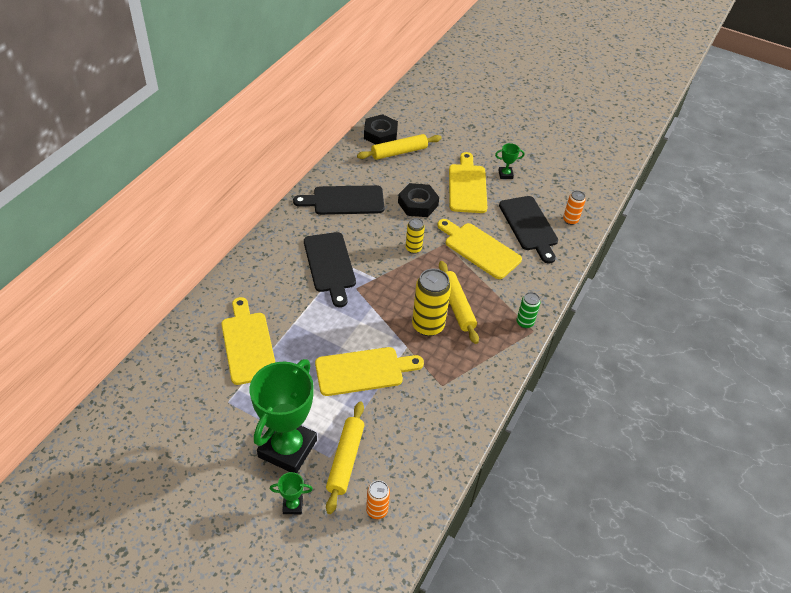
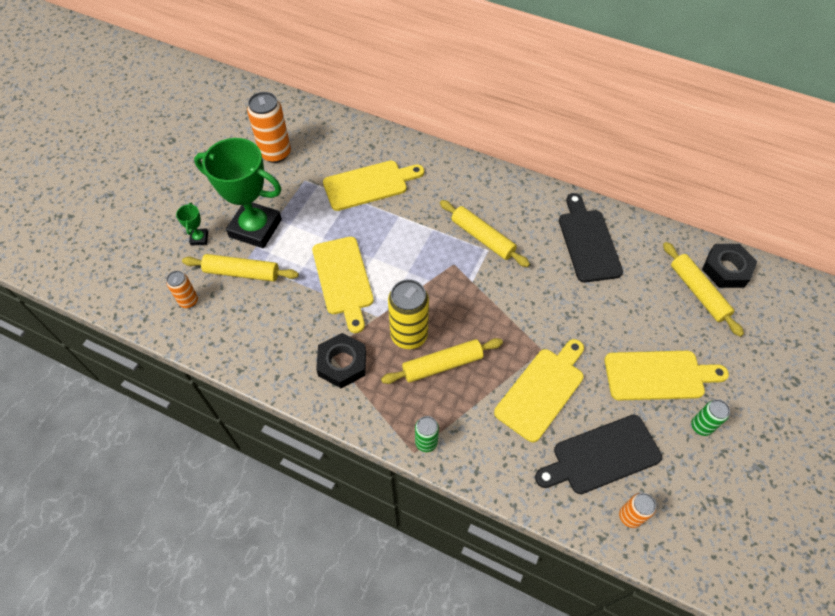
camera: 90 degrees right, 10 degrees up
(179, 430) = (275, 153): none -> orange can
(330, 265) = (482, 238): black cutting board -> yellow rolling pin
(413, 248) = (526, 316): yellow can -> none
(418, 204) = (605, 318): black nut -> black nut (342, 363)
(505, 174) = (701, 426): green trophy -> green can

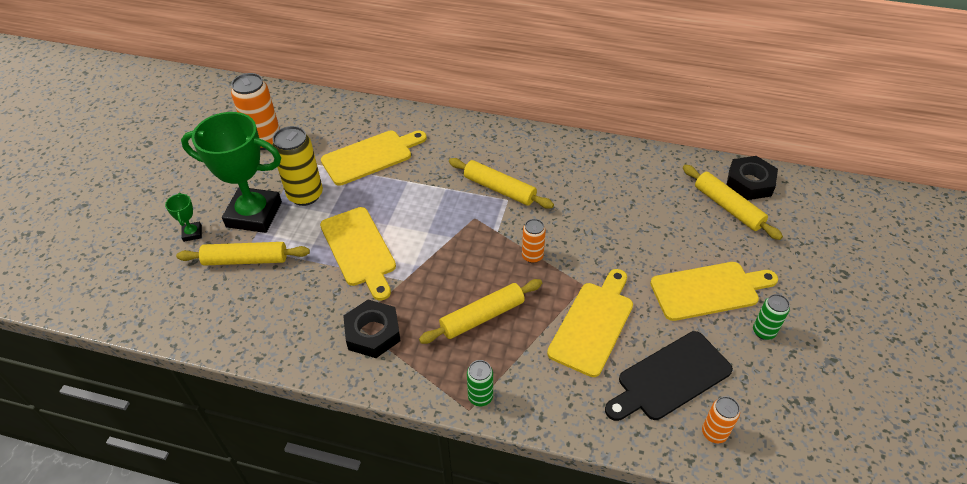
camera: 10 degrees left, 10 degrees down
(188, 301) = (189, 297): orange can -> orange can (532, 256)
(409, 335) = (440, 293): yellow can -> yellow can (305, 195)
(588, 242) = (607, 177): black cutting board -> none

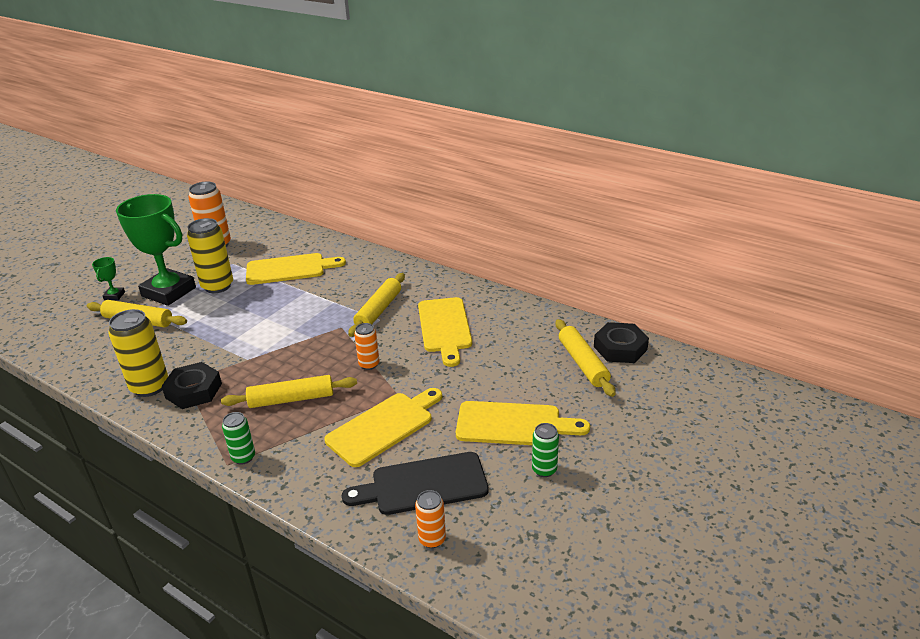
camera: 20 degrees right, 15 degrees down
(320, 340) = (149, 387): none -> yellow can
(359, 249) = (229, 331): yellow cutting board -> yellow cutting board (445, 328)
(499, 189) = (379, 310): yellow rolling pin -> yellow rolling pin turned 60 degrees clockwise

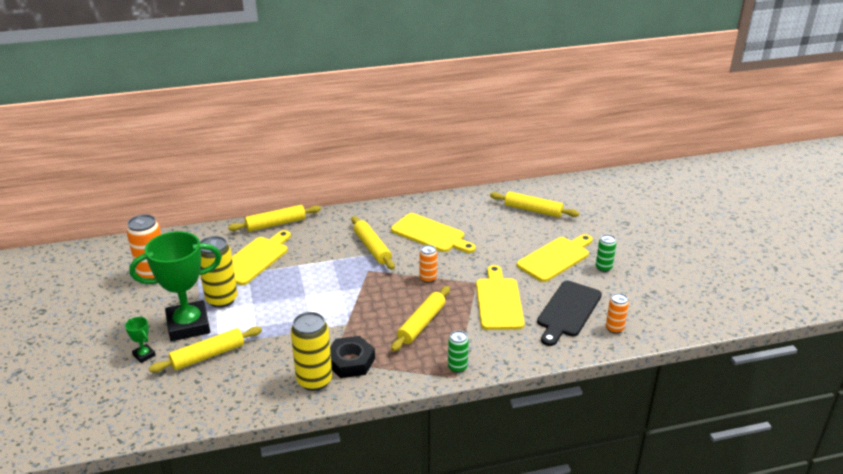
camera: 50 degrees left, 0 degrees up
(351, 250) = (276, 224): none -> yellow rolling pin
(620, 348) = (536, 193): black nut -> none

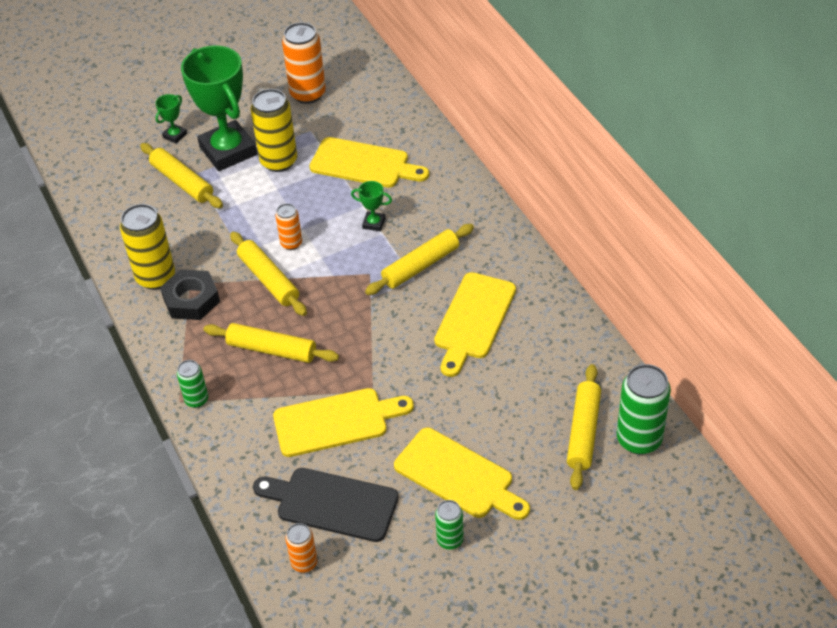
camera: 80 degrees right, 15 degrees up
(276, 224) = (445, 159): yellow rolling pin -> yellow rolling pin (269, 279)
(319, 262) = (374, 223): none -> green trophy
(428, 278) = (367, 337): orange can -> orange can (291, 243)
(543, 194) = (639, 439): none -> green can

